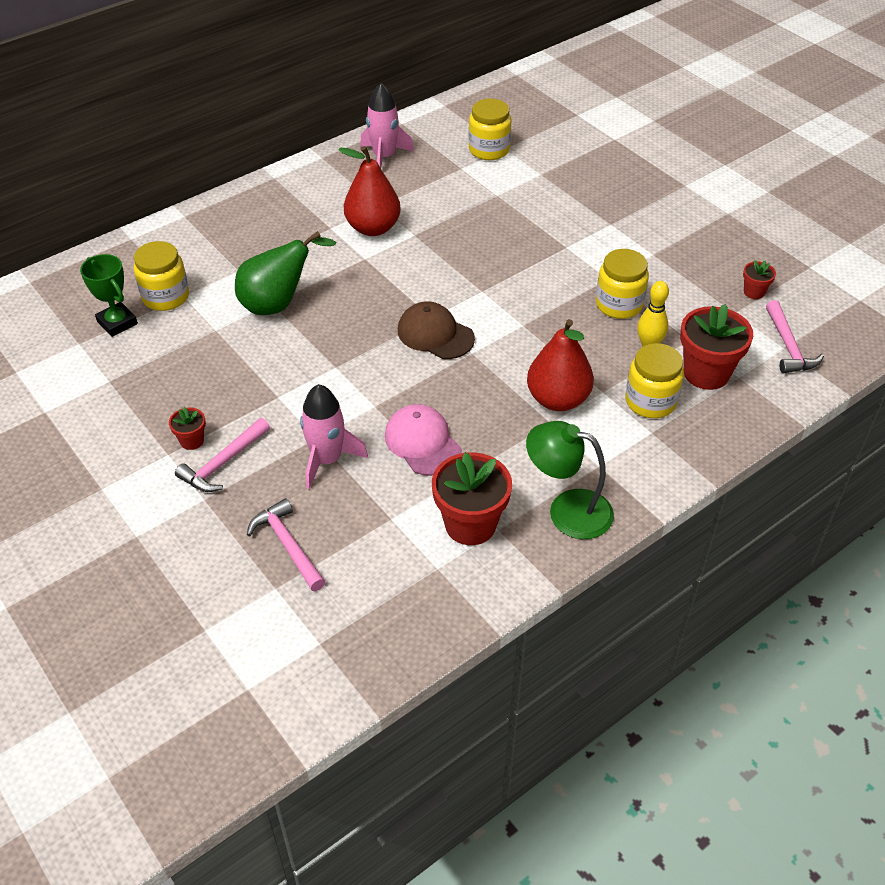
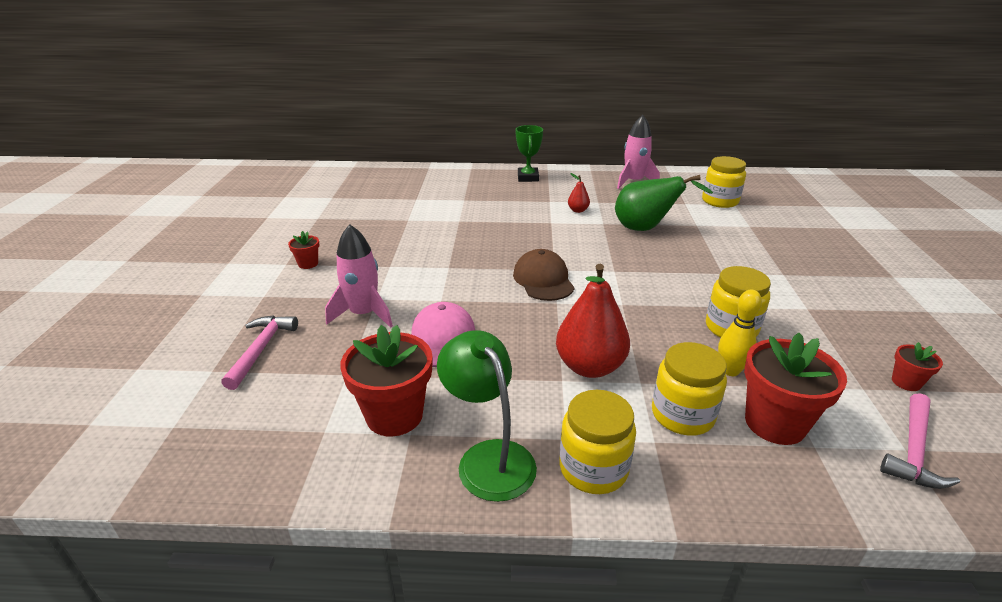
camera: 40 degrees right, 15 degrees down
(117, 323) = (364, 196): green trophy -> green trophy (528, 177)
(166, 297) = (406, 196): yellow jar -> yellow jar (593, 468)
(223, 463) = (304, 283): pink hammer -> none
(278, 304) = (462, 222): green pear -> green pear (646, 229)
(373, 228) = (578, 210): red pear -> red pear, size x0.47

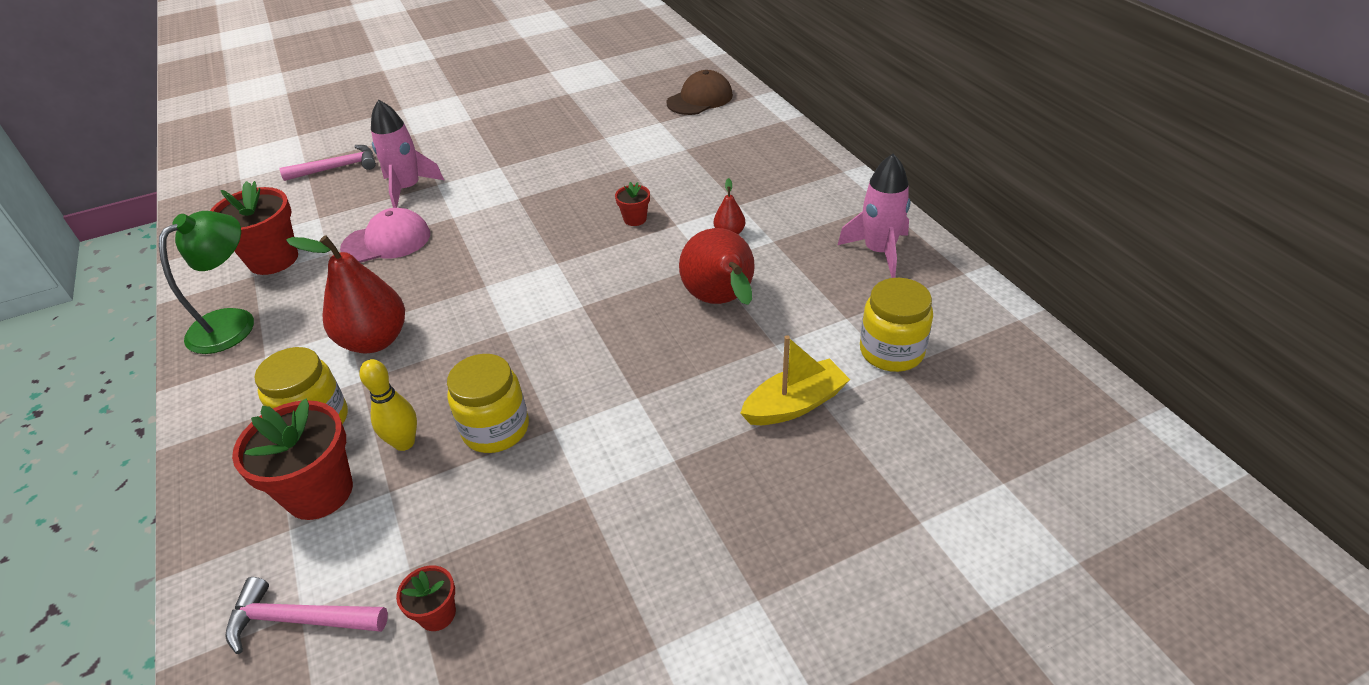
camera: 65 degrees right, 10 degrees up
(308, 264) = (477, 128): red flower pot -> red flower pot (635, 219)
(528, 177) = (797, 166): green trophy -> none
(543, 280) = (528, 262): brown cap -> brown cap (700, 99)
(593, 468) = (229, 382): yellow jar -> none
(646, 229) = (721, 302): green pear -> red pear
(750, 232) = (794, 404): none -> yellow boat

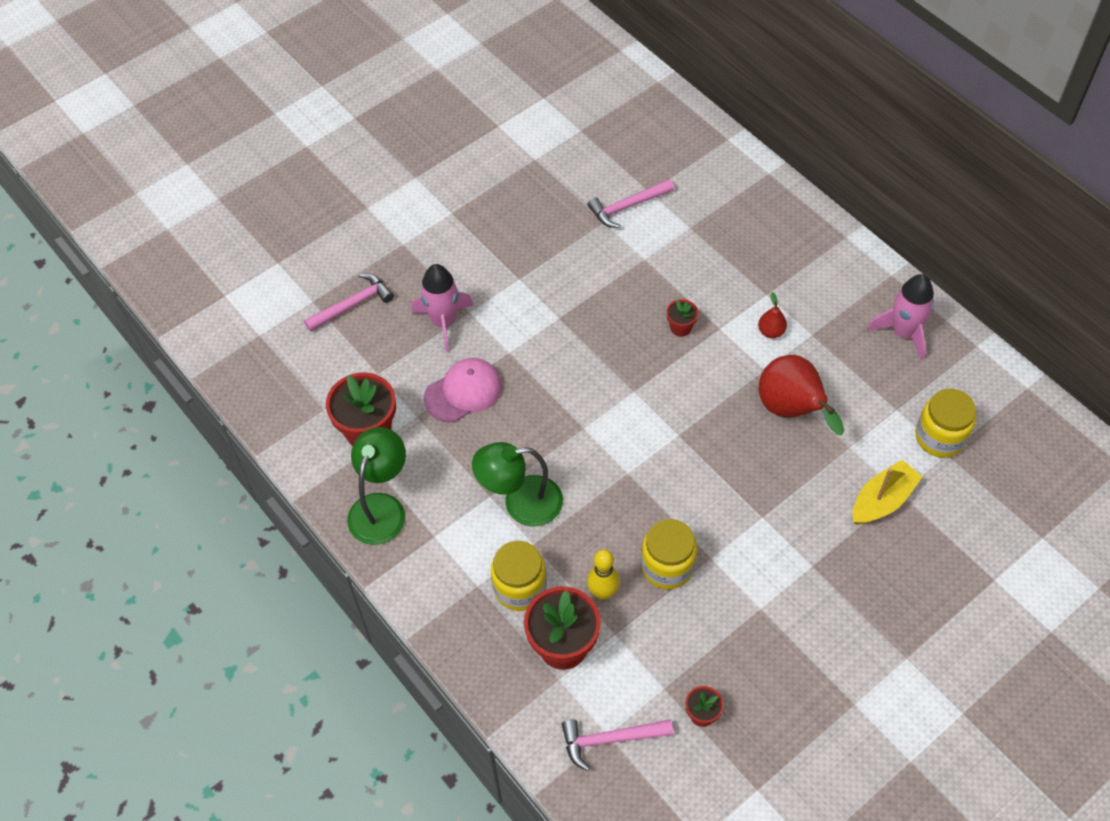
camera: 15 degrees left, 15 degrees up
(375, 340) = (521, 503): red pear -> green lamp
(633, 130) = (627, 207): none -> pink hammer
(700, 99) = (675, 151): brown cap -> none

